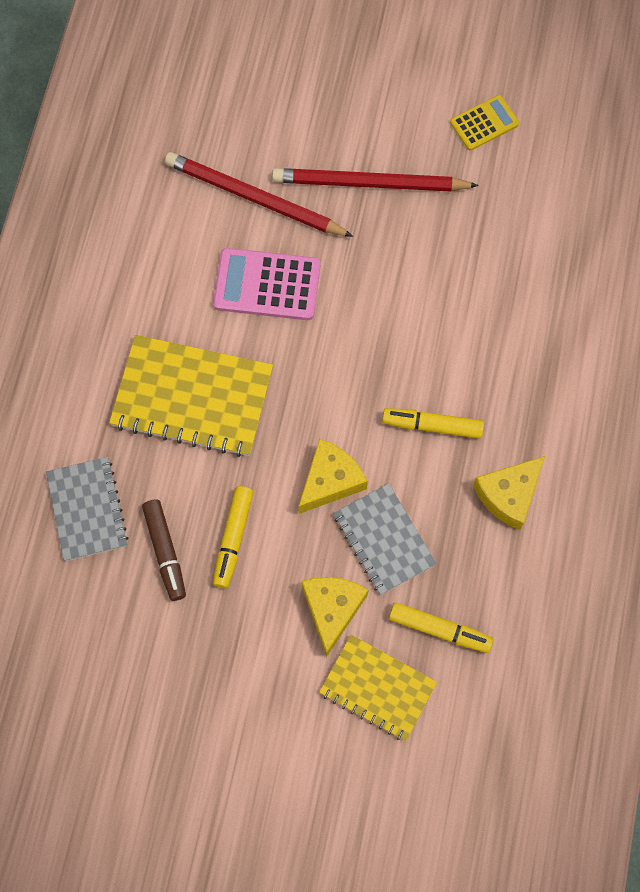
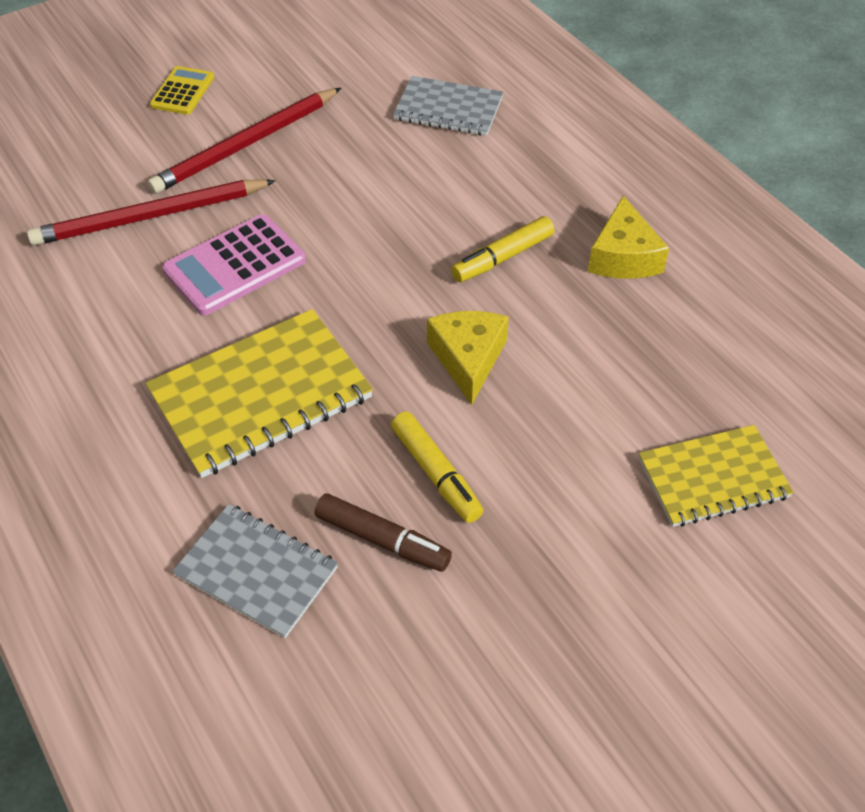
camera: 45 degrees left, 20 degrees down
(332, 609) = (595, 452): yellow cheese -> none
(384, 540) = (569, 364): grey notebook -> grey notebook (448, 109)
(439, 629) = (700, 390): yellow marker -> none
(484, 123) = (296, 56): yellow calculator -> yellow calculator (182, 91)

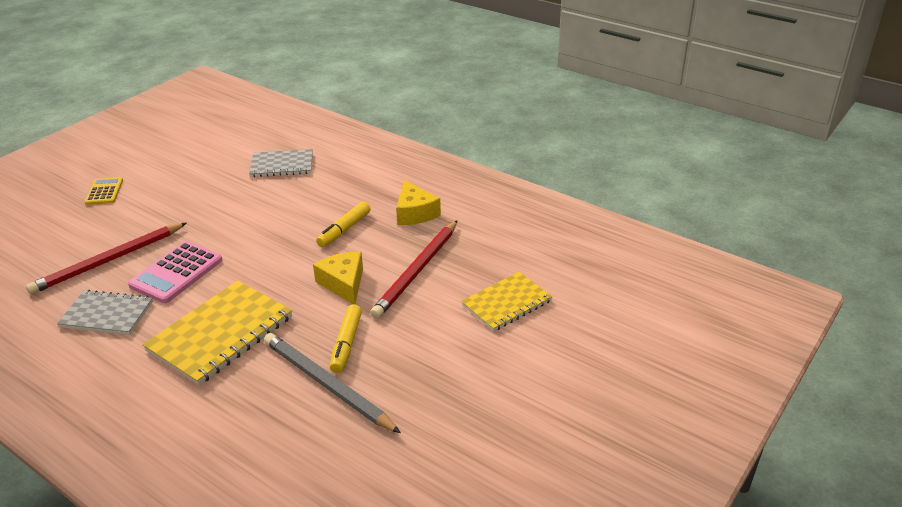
camera: 20 degrees left, 15 degrees down
(246, 144) = (159, 210): red pencil -> red pencil (417, 271)
(256, 572) = (254, 423): grey notebook -> grey notebook (107, 315)
(382, 539) = (327, 385): brown marker -> grey pencil
(436, 473) = (346, 343): yellow marker -> yellow marker turned 60 degrees clockwise

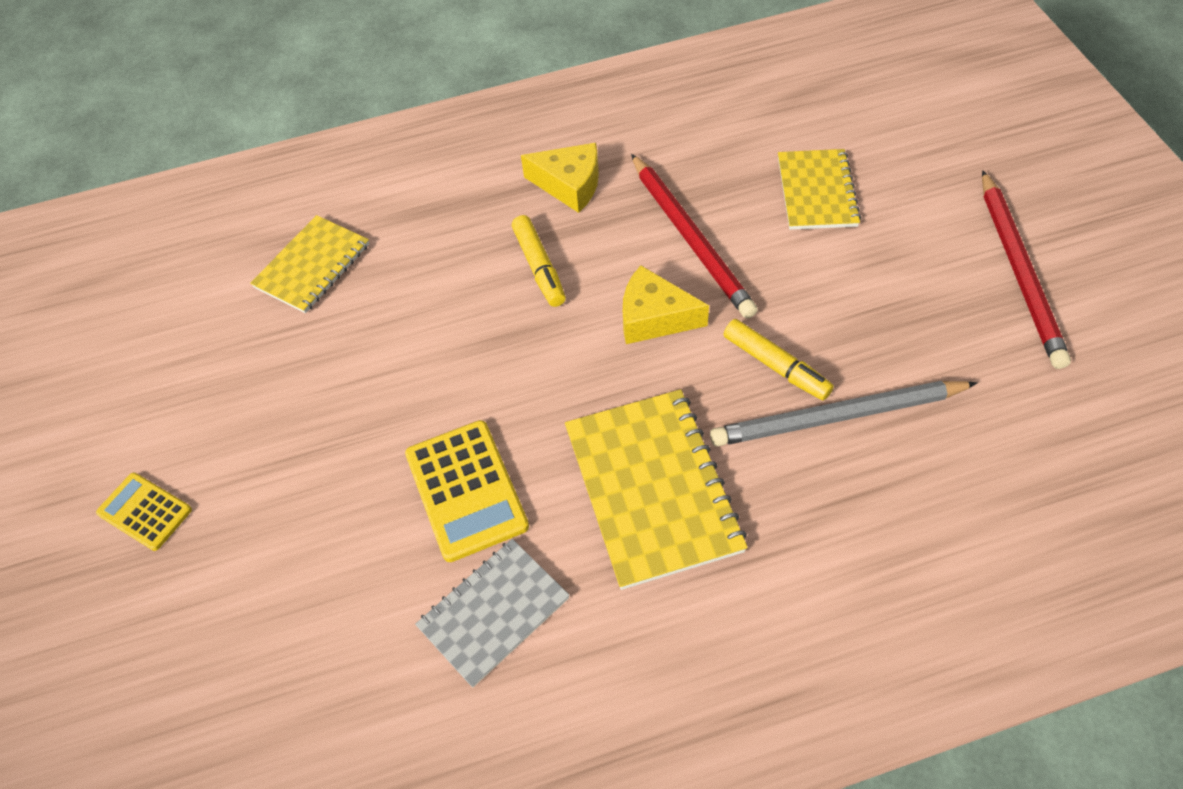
camera: 50 degrees left, 20 degrees up
(109, 261) = (354, 567): red pencil -> red pencil (1019, 271)
(176, 273) = (466, 490): pink calculator -> yellow calculator
(282, 165) = (312, 266): grey notebook -> yellow notebook

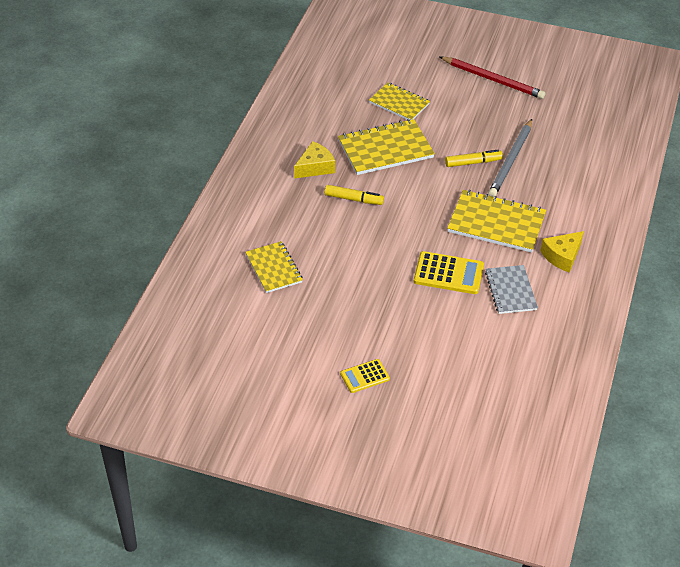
camera: 60 degrees left, 10 degrees down
(654, 318) = (416, 181): yellow cheese -> yellow cheese (562, 256)
(691, 238) = (385, 149): red pencil -> yellow notebook

